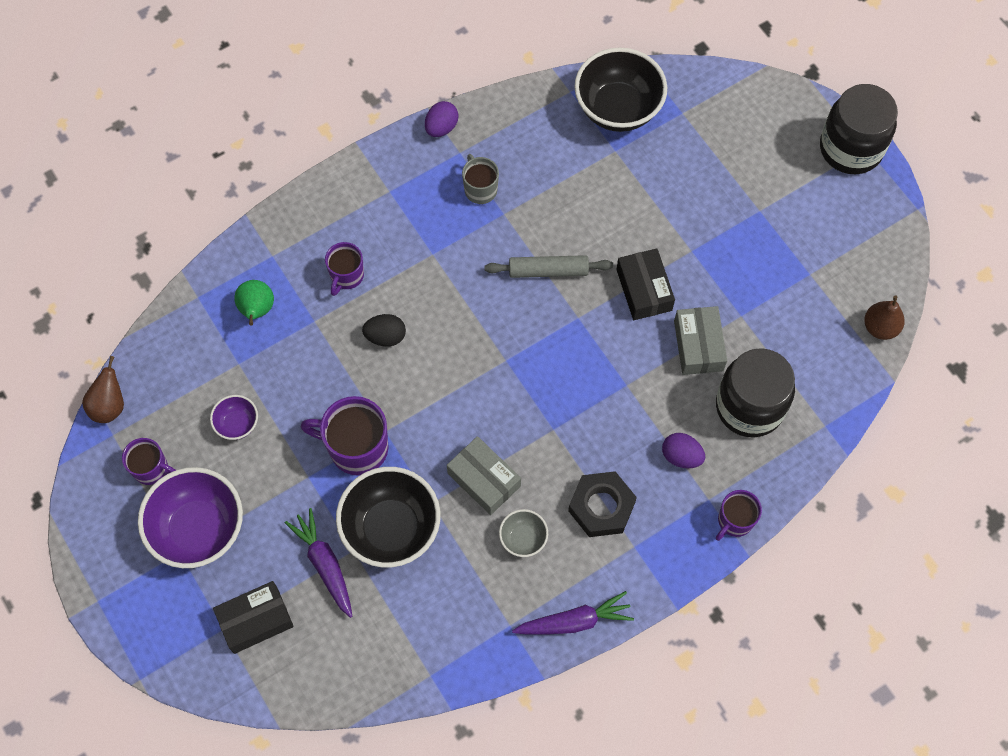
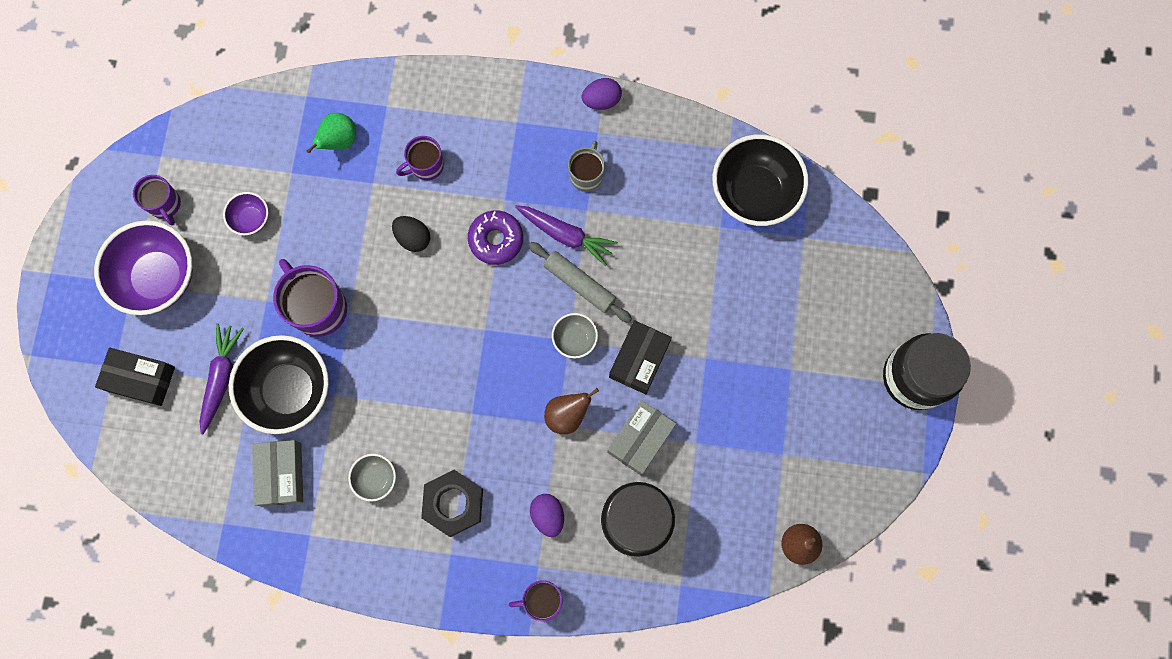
camera: 40 degrees right, 10 degrees up
(109, 406) = (176, 132): brown pear -> brown pear (567, 415)
(453, 288) = (496, 239): none -> purple donut
(484, 480) = (387, 409): grey box -> grey box (281, 474)
(574, 621) = (357, 572): purple carrot -> purple carrot (565, 235)
(582, 313) = (575, 339): none -> grey bowl

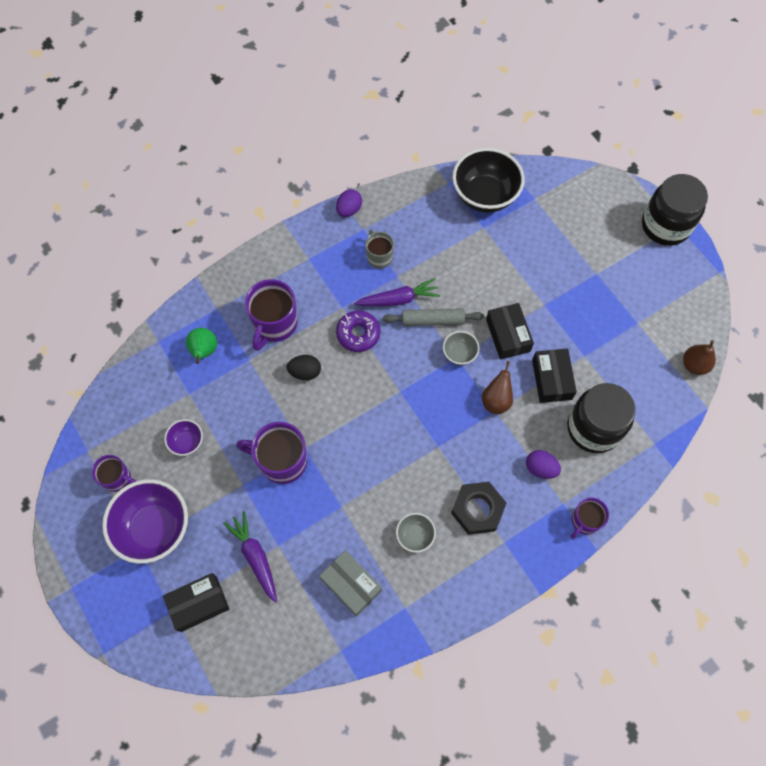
camera: 40 degrees left, 10 degrees down
(290, 390) = (309, 527): black bowl -> none
(426, 166) = (275, 324): purple mug -> purple mug, size x1.66
(640, 439) = (551, 379): grey box -> black box

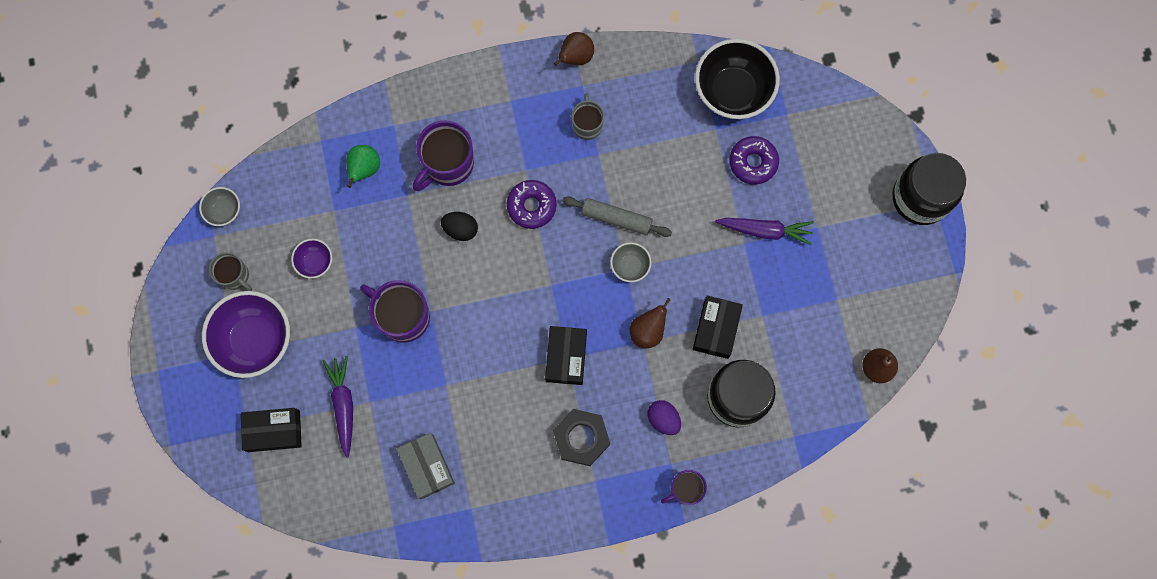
camera: 20 degrees right, 10 degrees up
(118, 478) = (235, 276): purple mug -> grey mug
(349, 210) = (575, 57): purple egg -> brown pear
(398, 299) = (589, 182): purple carrot -> purple carrot (765, 230)
(415, 535) = (508, 441): grey bowl -> grey bowl (224, 211)
(508, 335) = (690, 264): black box -> black box (566, 357)
(524, 242) = (753, 162): none -> purple donut

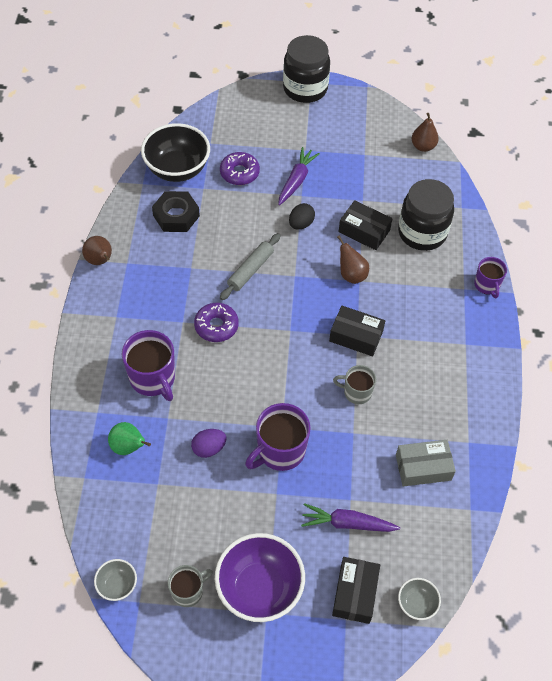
camera: 75 degrees left, 20 degrees down
(315, 262) = (201, 513): purple bowl -> none
(460, 229) = (216, 384): black egg -> black egg (301, 224)
(581, 438) = (427, 344): black nut -> black nut (176, 216)
(587, 125) = (162, 268): grey mug -> grey mug (356, 392)
(630, 266) = (293, 272): grey bowl -> grey bowl (416, 604)
(663, 419) = (427, 284): purple egg -> purple egg (209, 448)

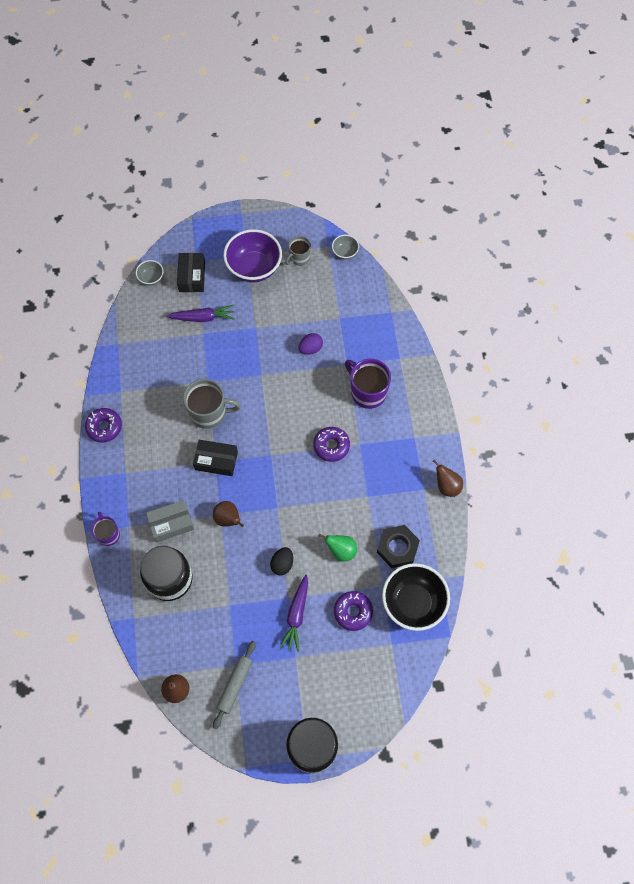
camera: 170 degrees right, 10 degrees up
(128, 447) = (368, 338): green pear -> green pear (341, 550)
(250, 270) = (316, 504): grey rolling pin -> grey rolling pin (235, 685)
(280, 451) = (259, 357): purple mug -> none
(356, 392) = (209, 413): grey mug -> grey mug, size x1.66
(364, 231) = (223, 569): black box -> none
(423, 467) = (153, 366): grey box -> grey box (171, 523)
(490, 401) = (104, 427): none -> purple donut

